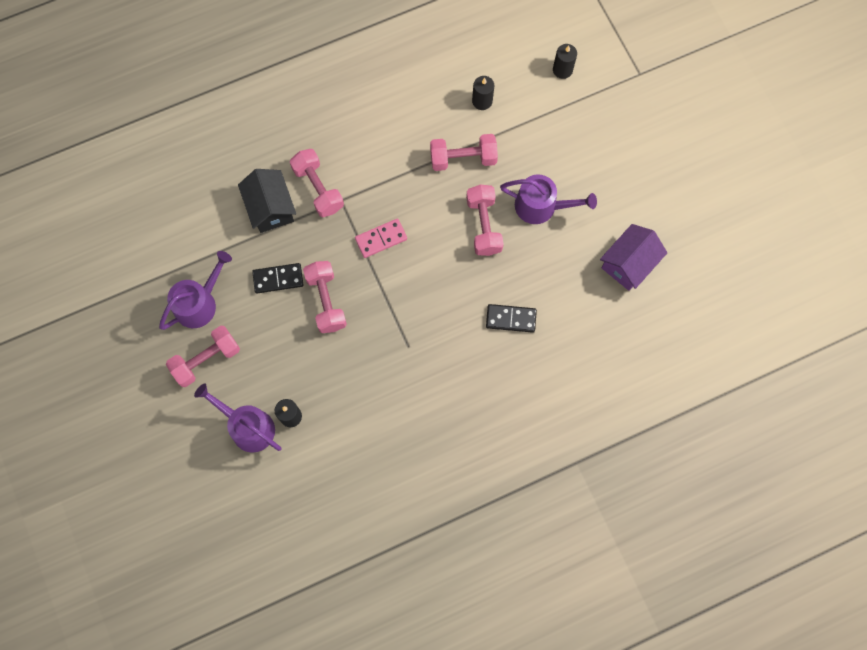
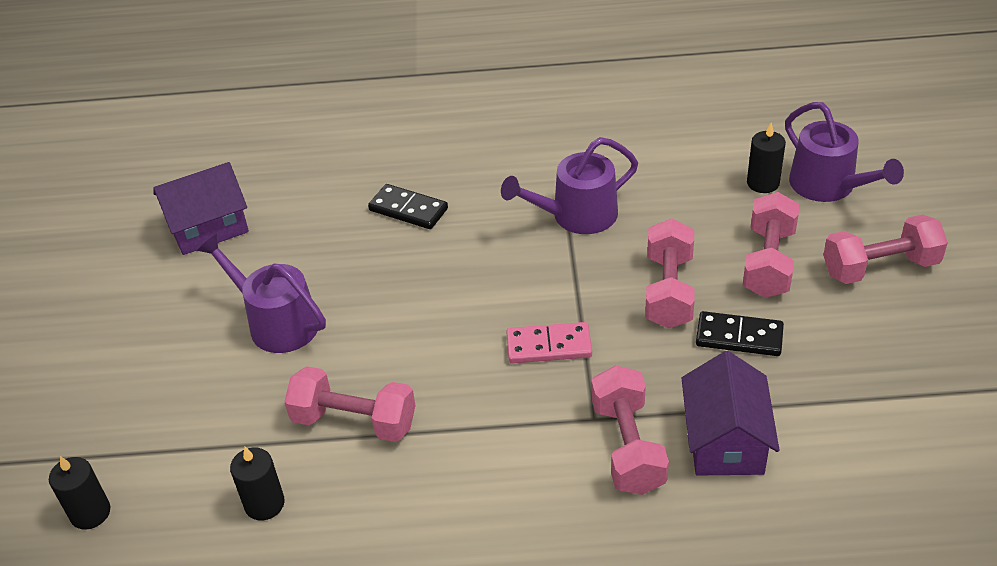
camera: 155 degrees left, 30 degrees down
(199, 303) = (882, 338): purple watering can -> purple watering can (577, 215)
(270, 208) = (725, 441): black house -> purple house
(484, 225) = (378, 321): pink dumbbell -> pink dumbbell (768, 262)

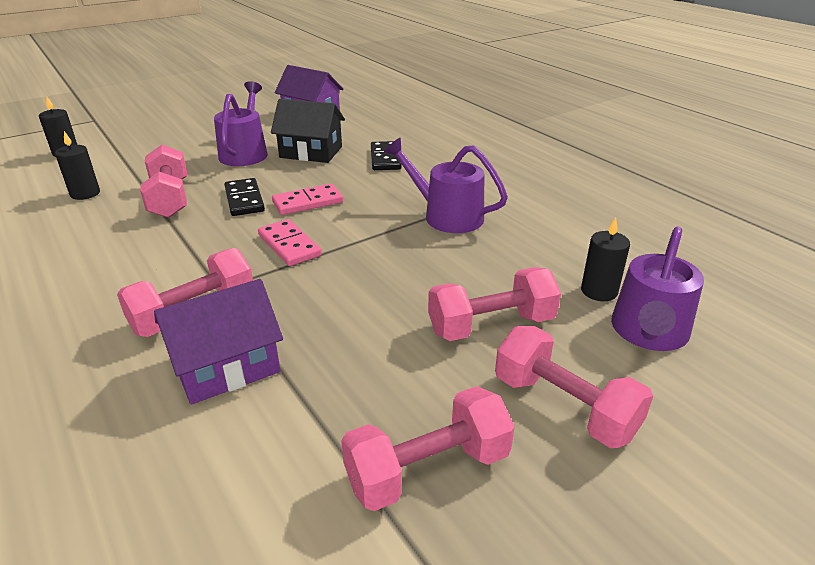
camera: 55 degrees right, 10 degrees down
(332, 264) = (311, 152): none -> black house
(465, 305) = (307, 202): none -> pink domino
(668, 291) = (399, 281): pink dumbbell -> pink dumbbell (427, 469)
(739, 337) = (372, 336): black domino -> black domino (244, 200)

